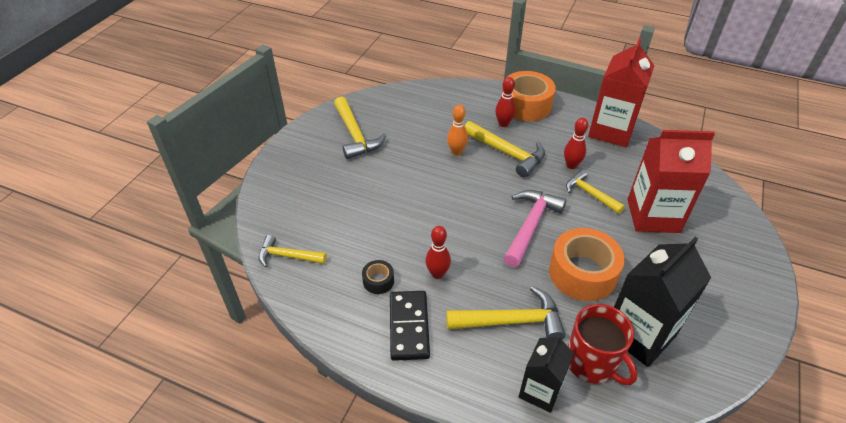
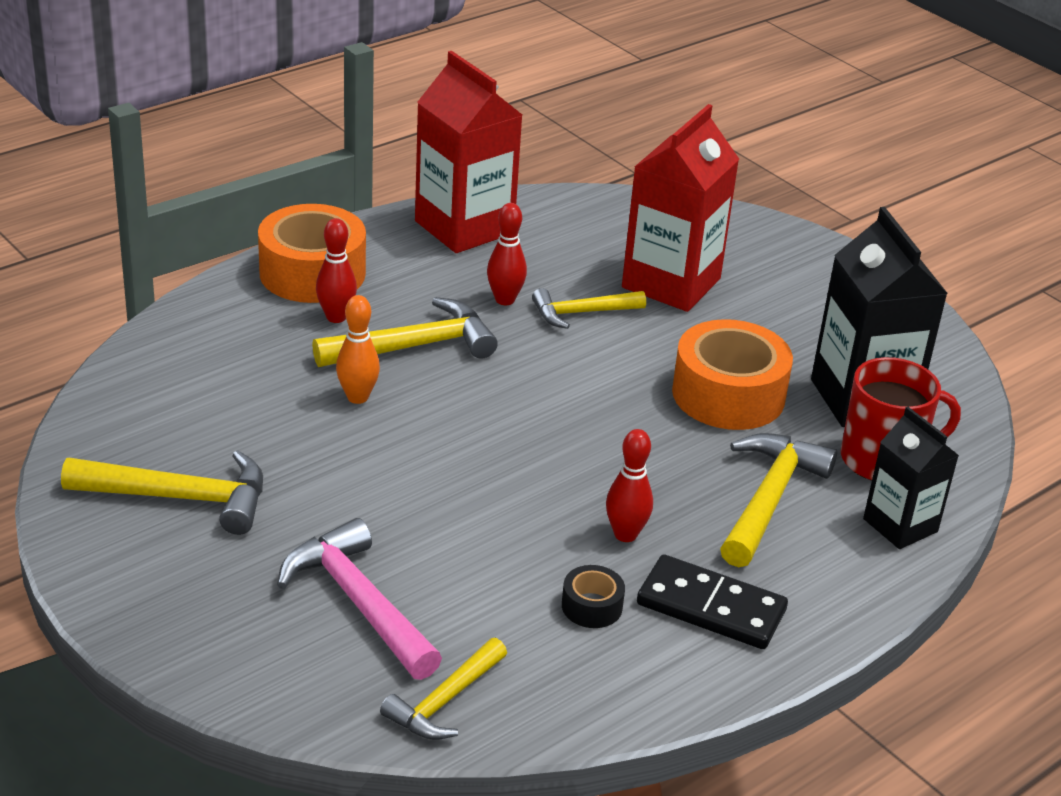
camera: 65 degrees left, 10 degrees down
(530, 225) = (599, 398): pink hammer -> pink hammer (358, 602)

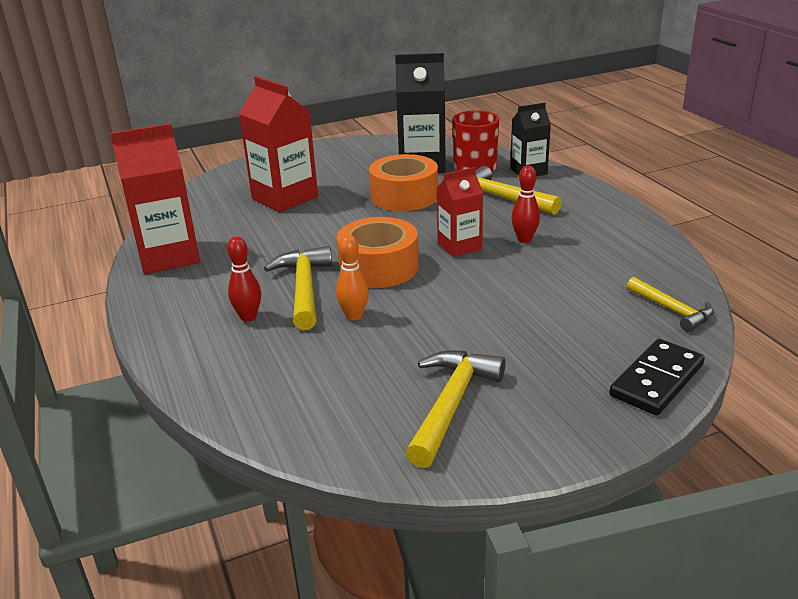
camera: 70 degrees left, 5 degrees down
(312, 273) = (181, 323): orange tape -> orange tape (379, 267)
(358, 602) = (580, 333): pink hammer -> none
(505, 300) = (268, 251): red bowling pin -> none
(578, 468) = (459, 246): none -> red carton
(581, 313) = (299, 227): yellow hammer -> none
(592, 606) = (587, 256): black tape -> none
(711, 607) = (589, 224): black domino -> black domino (656, 380)

